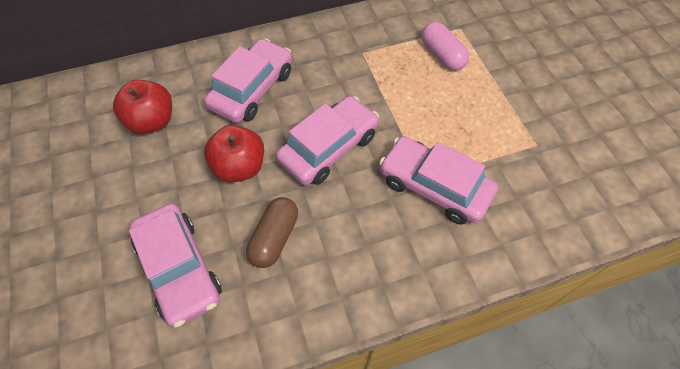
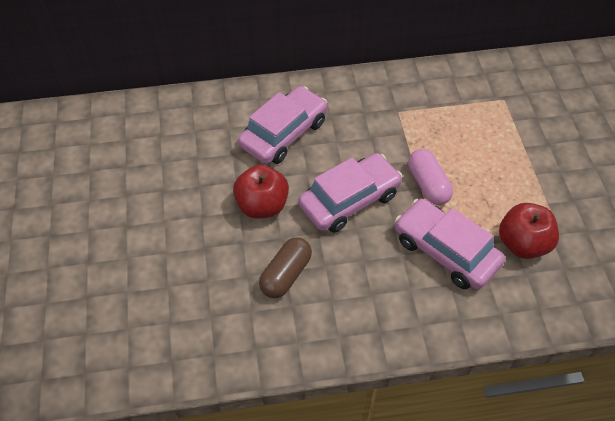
camera: 10 degrees right, 5 degrees down
(152, 121) = (185, 151): red apple -> red apple (523, 244)
(179, 269) = (196, 288): pink car -> none
(442, 55) = (479, 125): pink capsule -> pink capsule (428, 185)

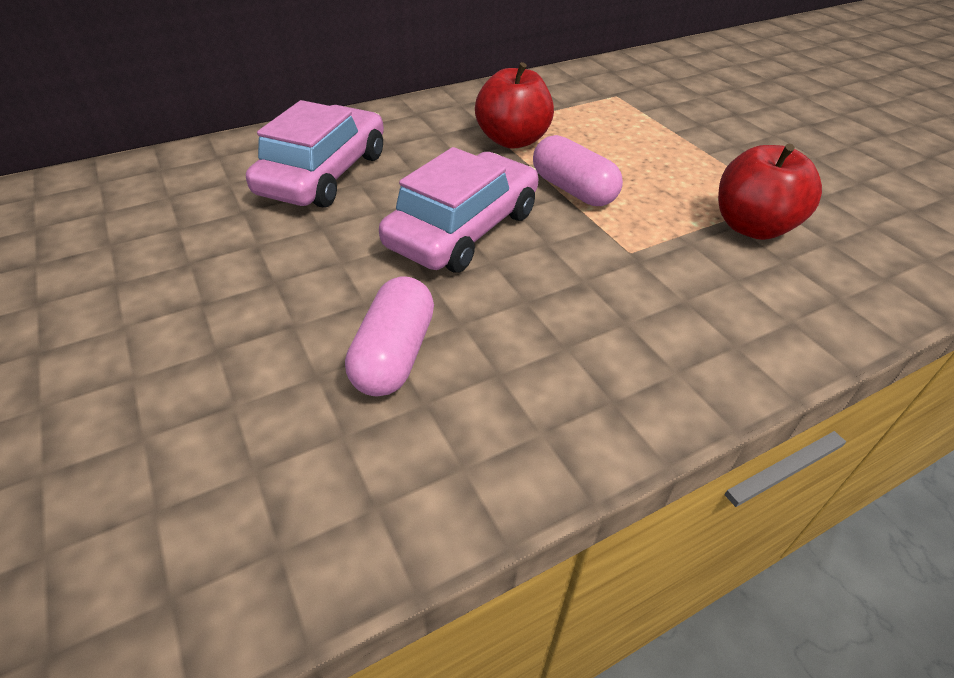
camera: 20 degrees left, 10 degrees down
(262, 206) = (315, 265): red apple -> red apple (512, 140)
(286, 274) = (394, 354): brown capsule -> pink capsule
(445, 251) = (649, 259): pink car -> none

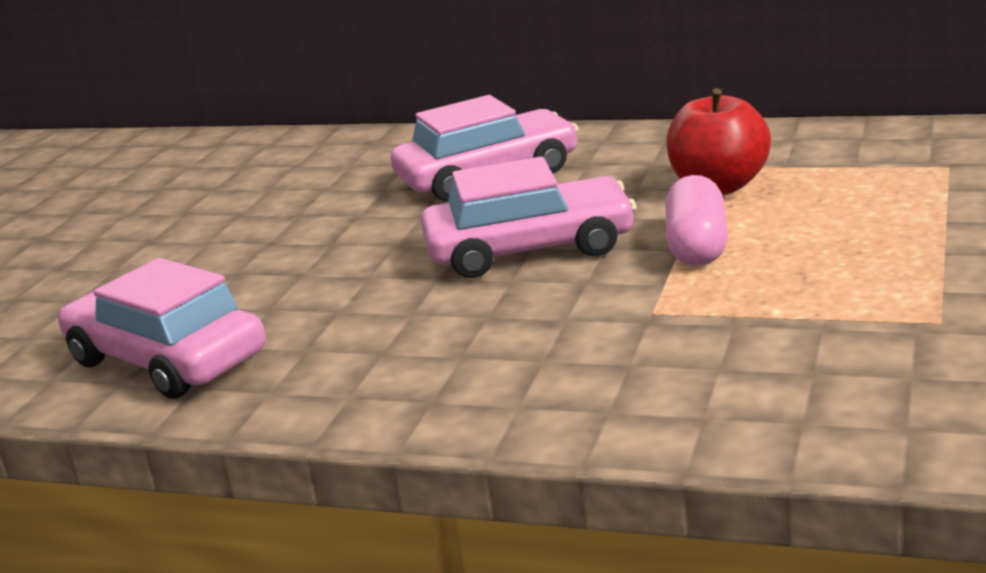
camera: 50 degrees right, 20 degrees down
(293, 489) = (167, 359): none -> pink car
(394, 354) = (333, 314): pink capsule -> none
(752, 227) = (838, 334): red apple -> none

